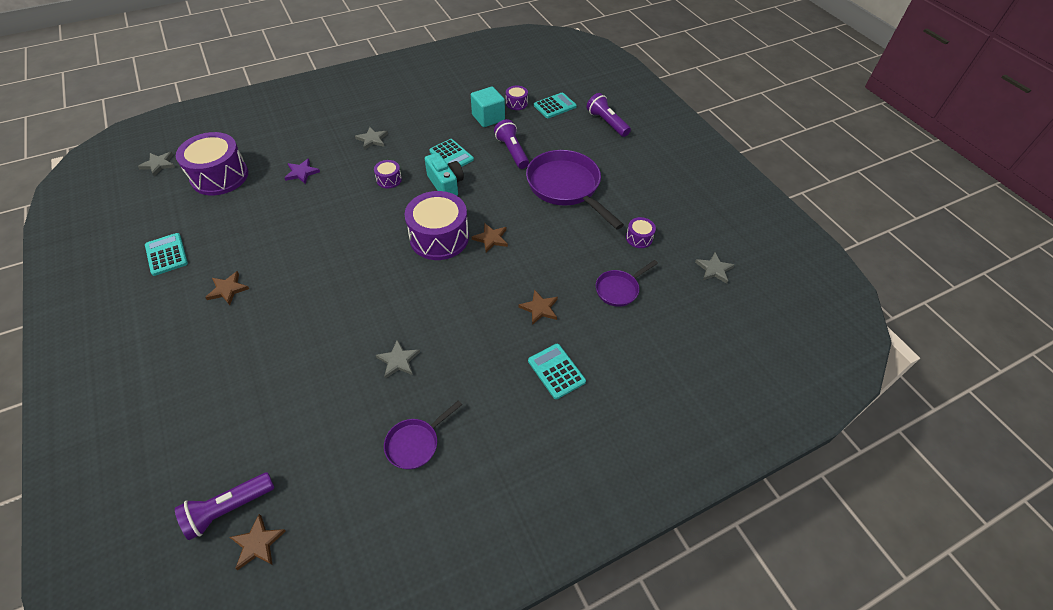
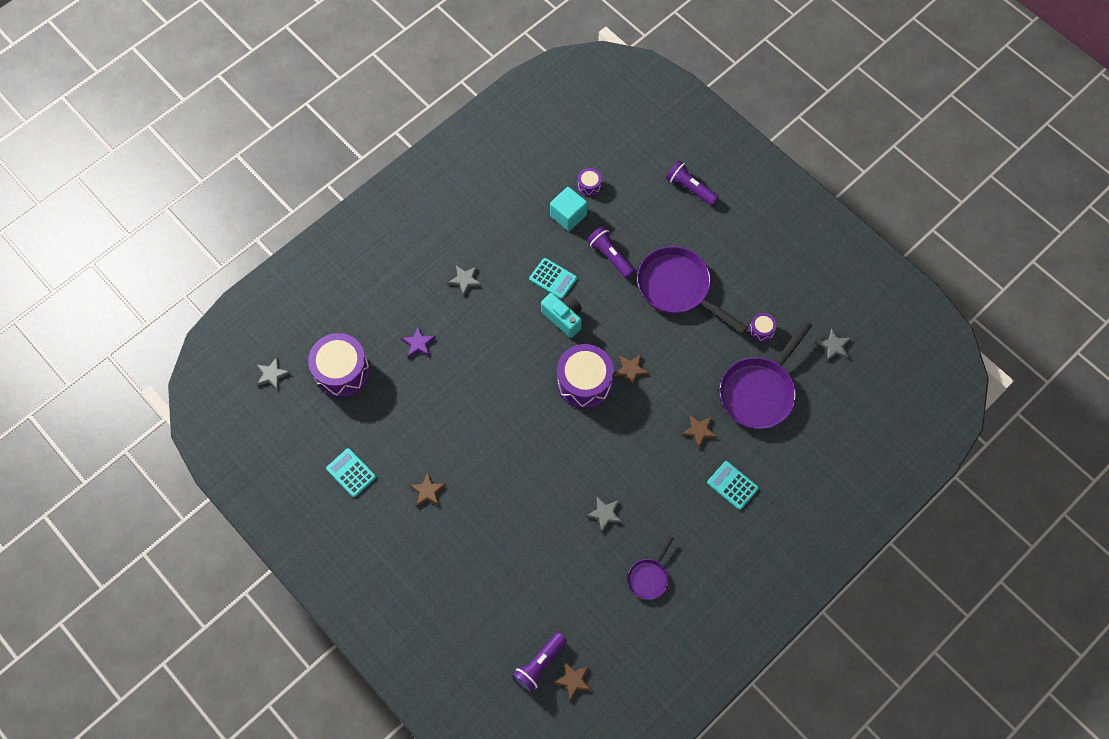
camera: 15 degrees left, 15 degrees up
(389, 179) = (507, 327): purple drum -> none
(554, 106) = (630, 178): turquoise calculator -> none
(619, 289) = (759, 391): purple pan -> purple pan, size x1.97

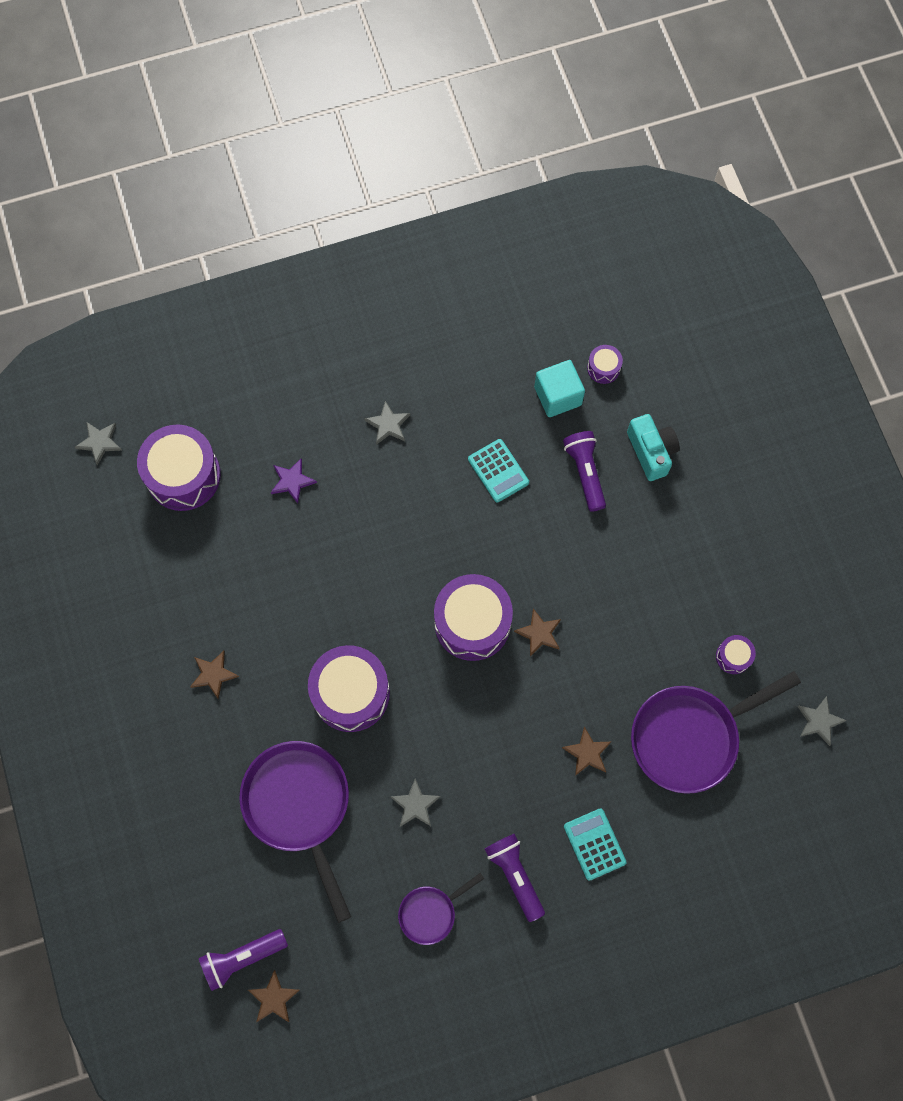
camera: 25 degrees right, 5 degrees up
(351, 473) = (133, 608): turquoise calculator -> none
(526, 462) = (351, 693): none -> purple drum
(563, 318) = (487, 527): turquoise camera -> turquoise camera (651, 452)
(678, 288) = (651, 553): purple pan -> purple pan (299, 806)
(690, 188) = (733, 427): purple flashlight -> purple flashlight (515, 875)

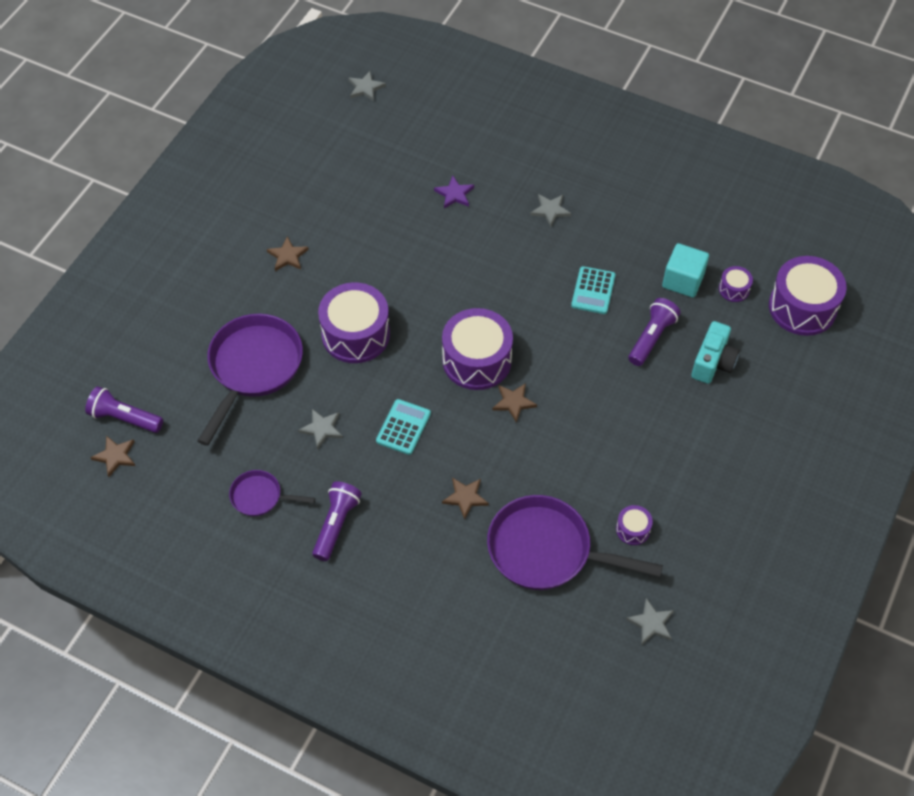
camera: 45 degrees right, 15 degrees down
(183, 475) = (393, 141): purple drum -> purple drum (802, 307)
(594, 844) = (408, 554): turquoise calculator -> turquoise calculator (403, 427)

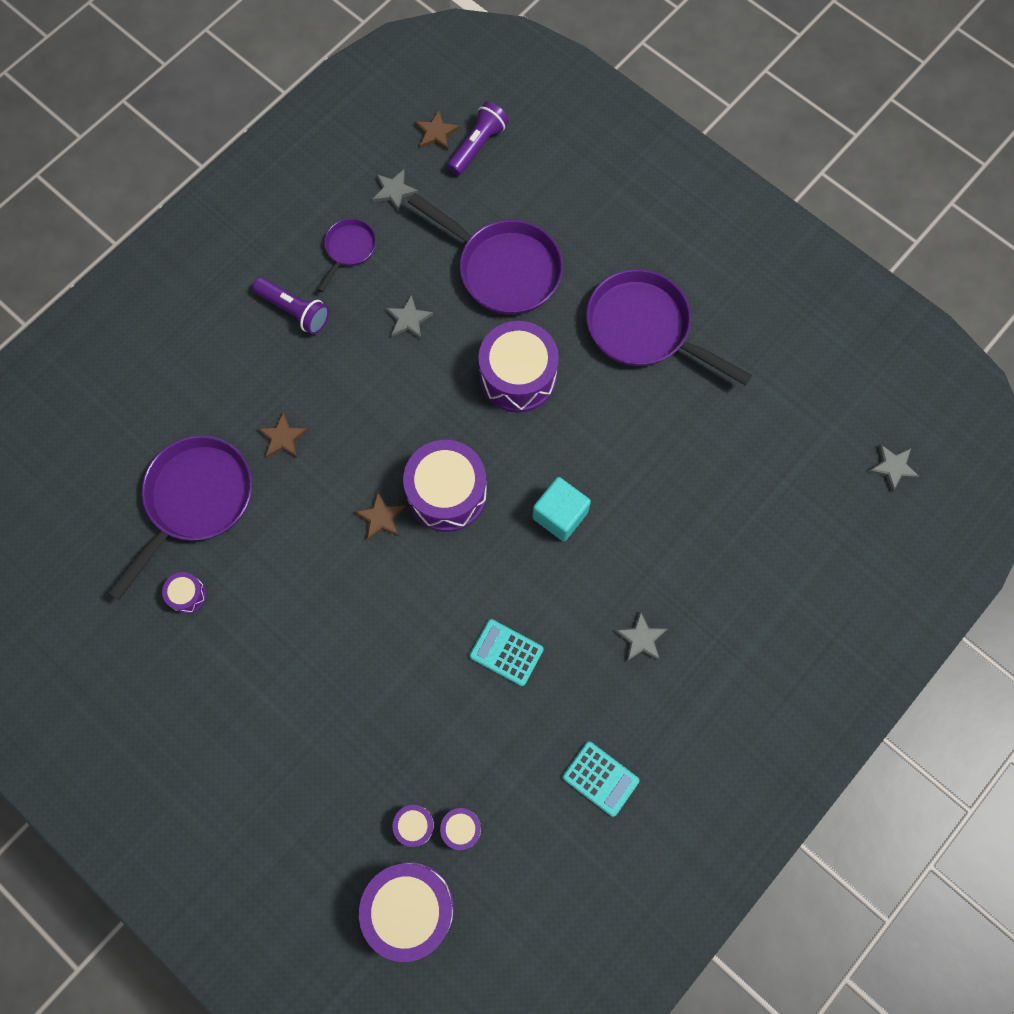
camera: 105 degrees right, 15 degrees up
(287, 256) = (644, 329): brown star -> purple pan
(403, 427) = (385, 398): turquoise calculator -> turquoise calculator (600, 778)
(454, 194) = (693, 531): purple star -> none
(651, 338) = (420, 700): purple flashlight -> none
(651, 623) = (80, 579): grey star -> grey star (394, 191)
(683, 281) = (491, 768): turquoise cube -> turquoise cube (560, 515)
(713, 362) = (364, 761): turquoise camera -> none
(745, 318) = (414, 825): none -> purple drum

